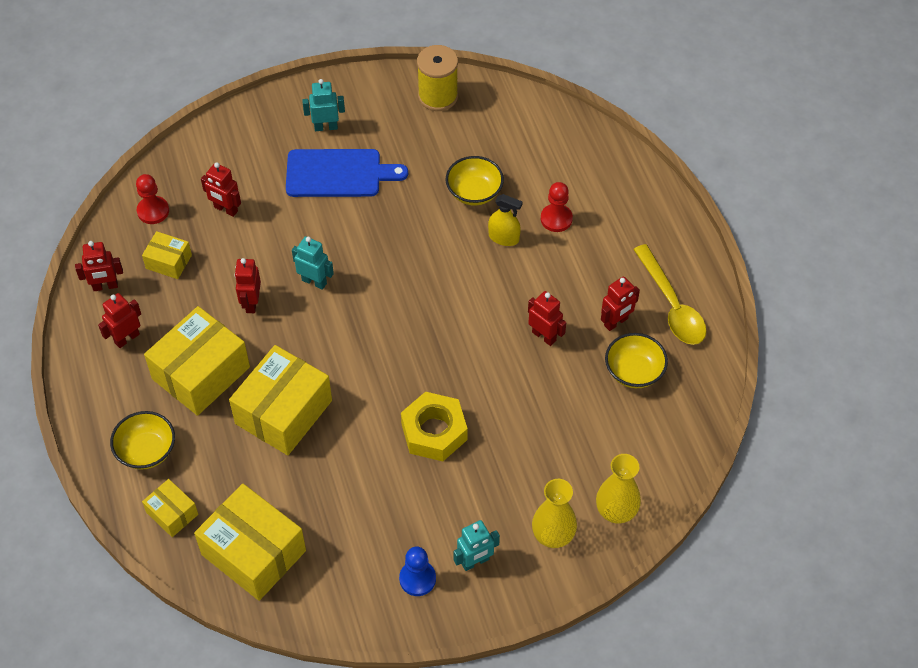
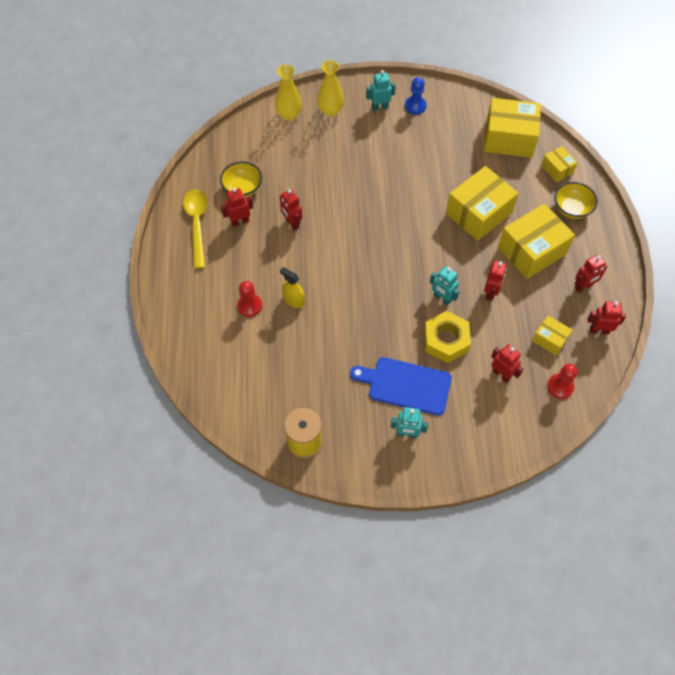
camera: 165 degrees left, 5 degrees up
(253, 552) = (509, 138): yellow box -> yellow box turned 45 degrees counterclockwise
(434, 432) = (383, 180): yellow nut -> yellow nut (446, 340)
(474, 192) = (303, 343): yellow bowl -> none

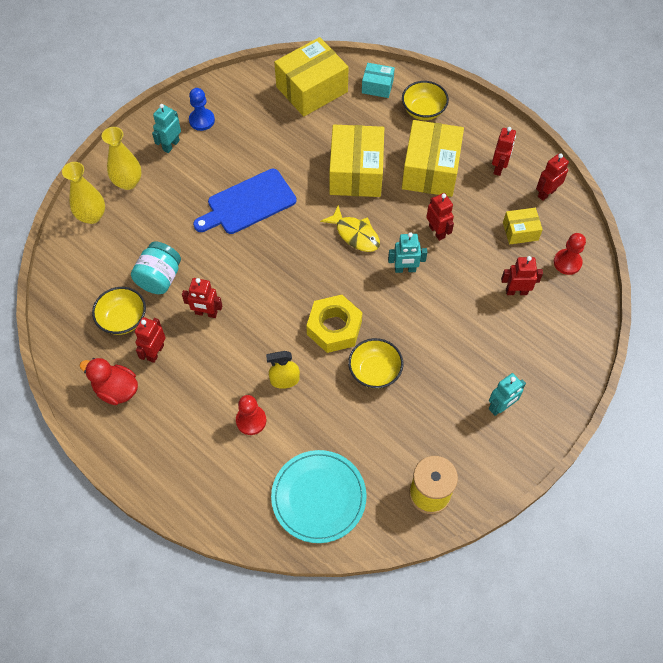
camera: 45 degrees left, 0 degrees up
(197, 224) = (116, 390): yellow spoon -> red duck
(239, 383) = (318, 497): none -> turquoise plate
(288, 181) = (159, 278): none -> turquoise jar
(352, 342) = (374, 371): none -> yellow bowl
(406, 385) = (456, 368): blue cutting board -> blue cutting board (248, 203)
(434, 250) = (355, 234): none -> yellow fish
(446, 340) = (446, 302): yellow nut -> yellow nut (334, 328)
(557, 169) = (377, 86): yellow box -> turquoise box

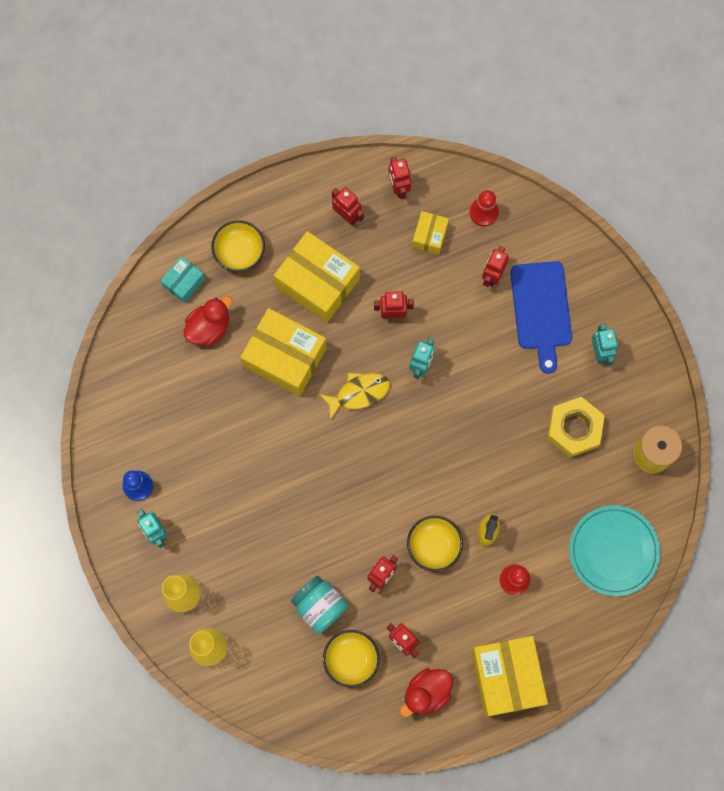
camera: 65 degrees left, 15 degrees up
(248, 203) = (271, 481): blue cutting board -> blue cutting board (541, 310)
(312, 89) = (153, 352): yellow box -> yellow box (506, 677)
(334, 328) = (453, 461): yellow nut -> yellow nut (574, 429)
(351, 115) = (209, 327): none -> red duck
(374, 371) = (515, 445): yellow bowl -> yellow bowl (434, 545)

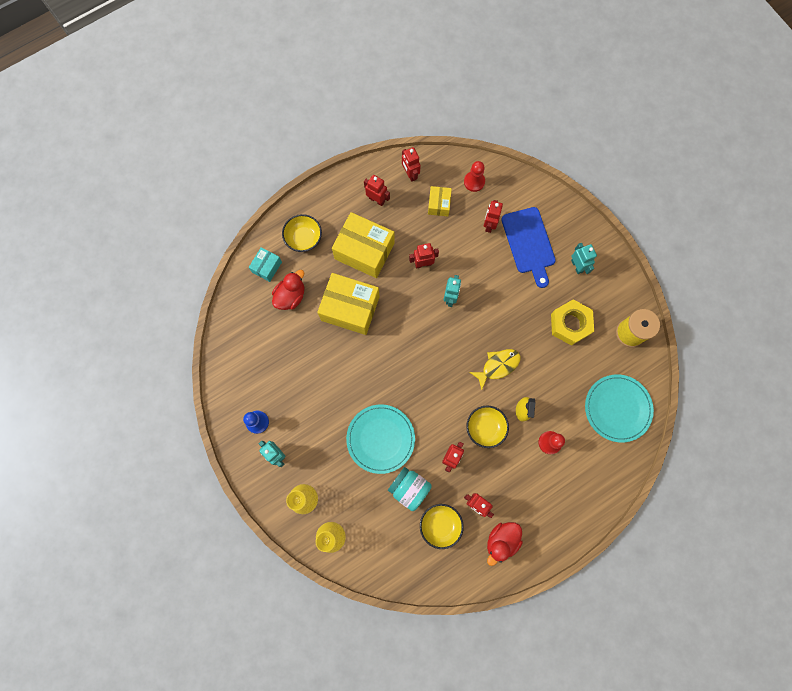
camera: 10 degrees left, 0 degrees up
(294, 536) = (380, 439): none -> turquoise plate
(359, 393) = (409, 325): yellow fish -> yellow fish (498, 366)
(506, 677) = (558, 517): yellow box -> none

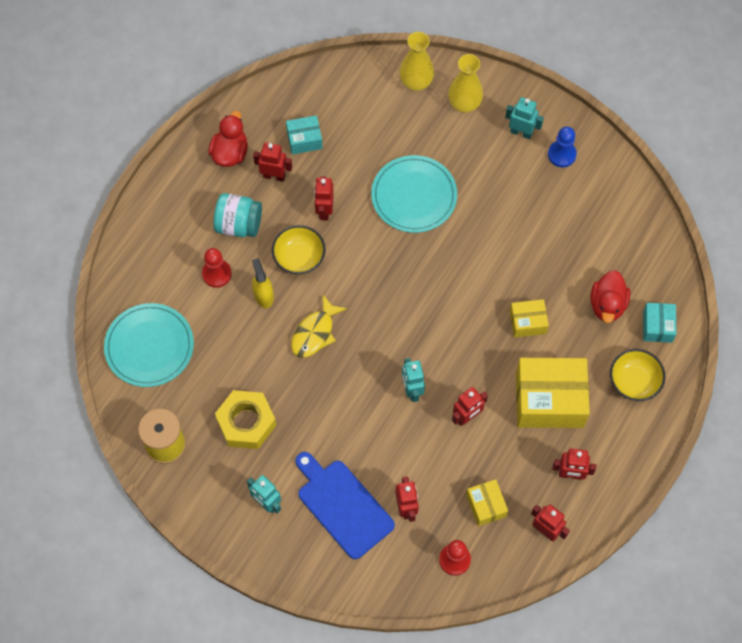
camera: 155 degrees right, 10 degrees down
(350, 308) = (527, 322): yellow box -> yellow box, size x0.51
(409, 488) = (356, 160): turquoise jar -> turquoise jar (239, 224)
(440, 525) = (304, 140): yellow bowl -> turquoise box

